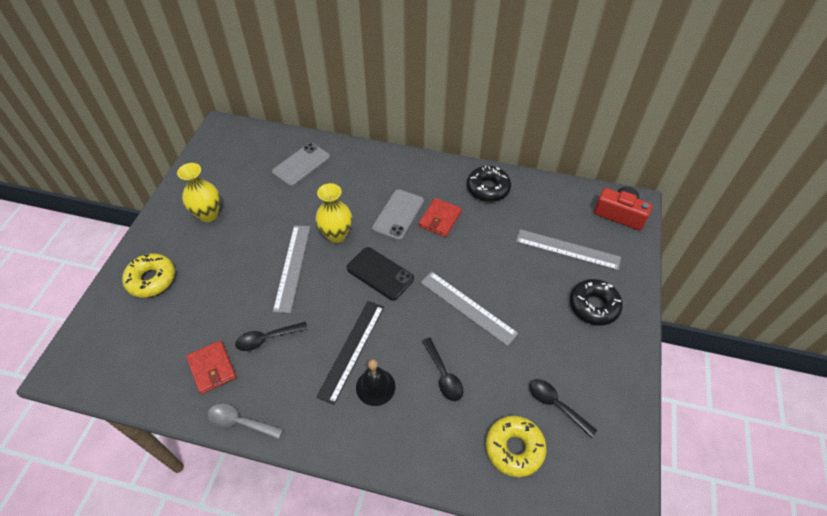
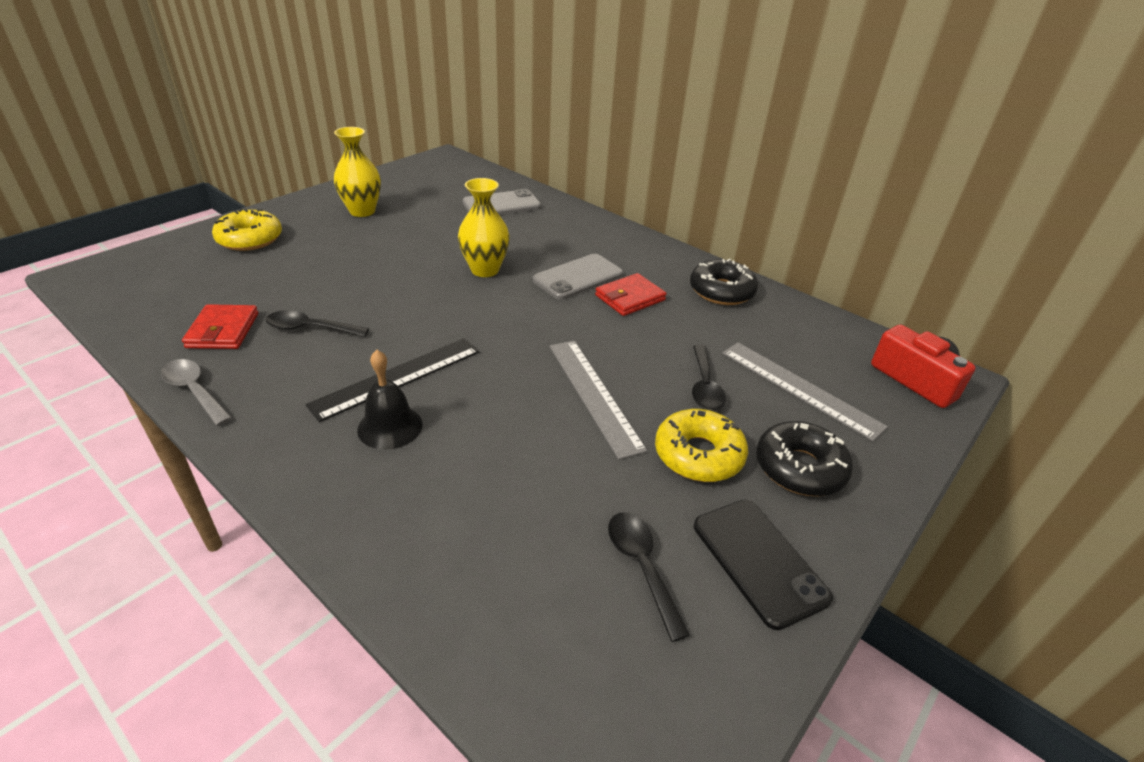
camera: 25 degrees right, 15 degrees down
(292, 267) = (405, 279): grey ruler -> none
(380, 273) = (504, 320): black phone -> black phone (759, 561)
(443, 375) = (494, 453): black spoon -> black spoon (704, 386)
(514, 448) = (525, 593): yellow donut -> yellow donut (698, 455)

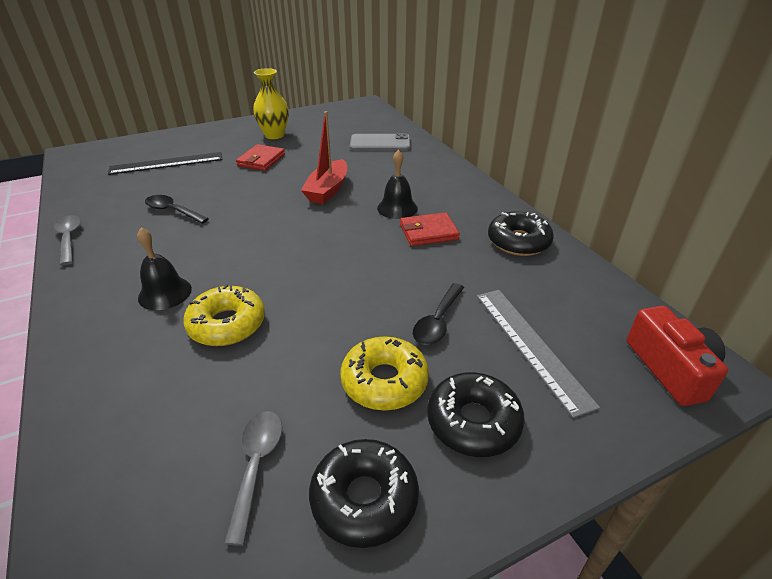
camera: 25 degrees right, 0 degrees up
(223, 330) = (119, 202): red wallet -> red wallet (261, 160)
(250, 239) = (186, 144): yellow donut -> yellow donut (227, 324)
(397, 377) = (200, 258): black ruler -> black ruler (167, 163)
(485, 270) = (327, 190): yellow vase -> red boat
(578, 277) = (397, 208): grey phone -> black bell
(594, 395) = (335, 306): grey ruler -> none
(641, 567) = (256, 465): black spoon -> grey spoon
(759, 561) = (364, 498): black phone -> black donut

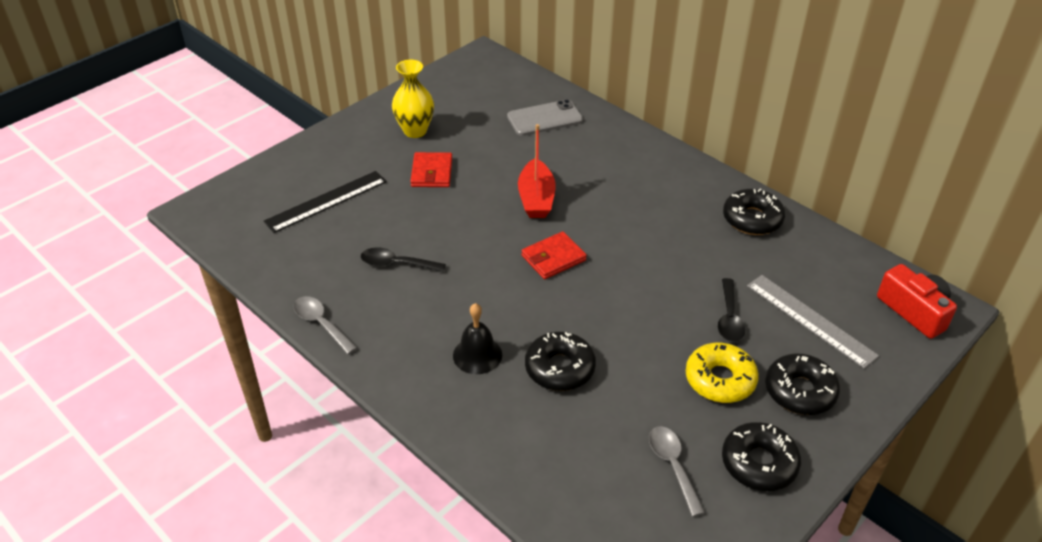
camera: 20 degrees left, 5 degrees up
(227, 324) = (559, 368): yellow donut -> black donut
(397, 208) = (621, 205): black bell -> none
(428, 232) = (668, 228): red wallet -> red wallet (553, 258)

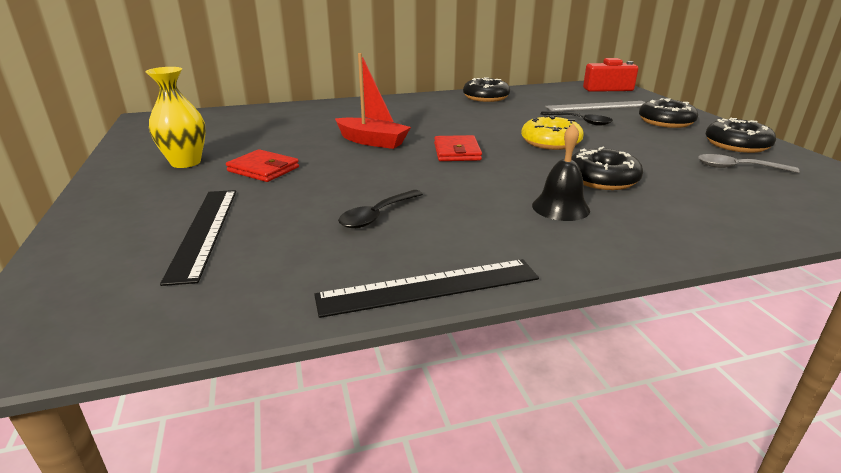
camera: 60 degrees left, 15 degrees down
(321, 324) = (429, 287): grey spoon -> black ruler
(544, 118) = (277, 118): grey phone -> none
(720, 379) = (644, 136): yellow donut -> yellow donut (550, 142)

